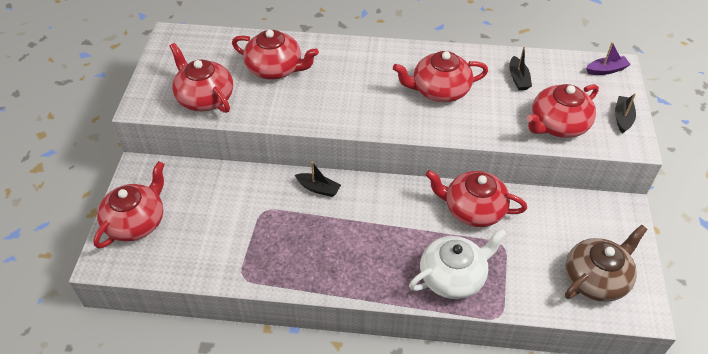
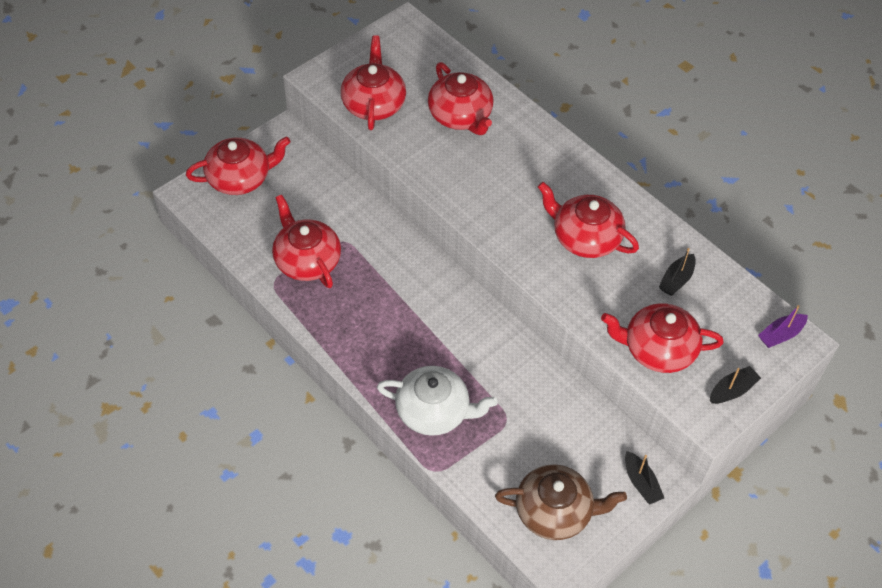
camera: 40 degrees right, 5 degrees up
(318, 188) = (406, 254): black boat -> black boat (641, 483)
(473, 209) = (517, 371): red teapot -> red teapot (307, 260)
(606, 70) = (780, 335): purple boat -> purple boat turned 120 degrees clockwise

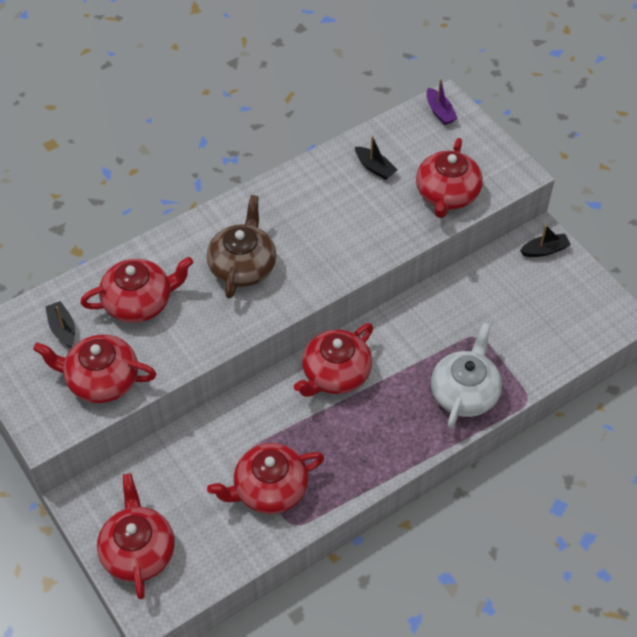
camera: 80 degrees left, 0 degrees up
(554, 512) = (570, 315): brown teapot -> brown teapot (243, 266)
(585, 238) = (317, 224): red teapot -> red teapot (335, 374)
(732, 390) = (491, 154): black boat -> black boat (63, 329)

